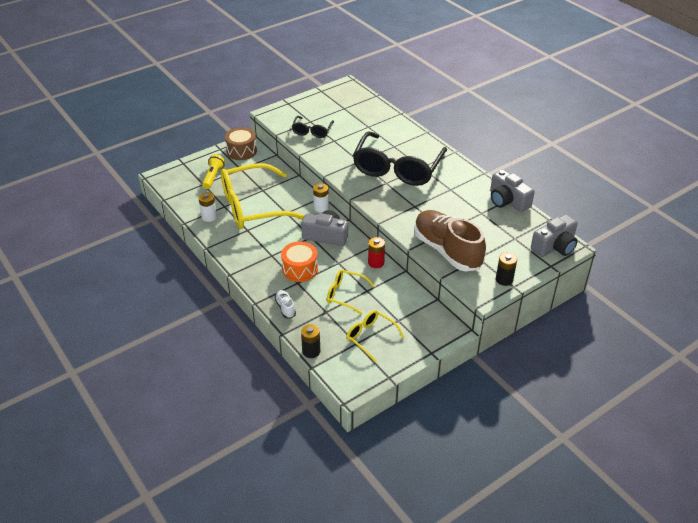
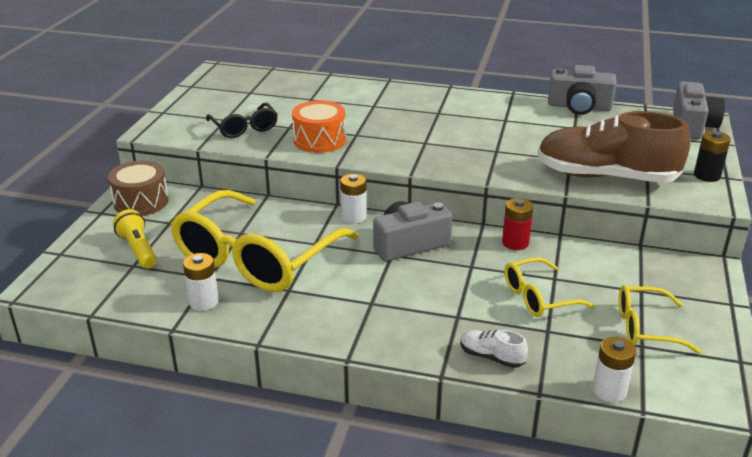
camera: 40 degrees left, 10 degrees down
(300, 269) = (436, 299): orange drum -> orange drum (319, 140)
(311, 351) = (609, 390): black battery -> white battery
(397, 168) = (414, 123): black glasses -> none

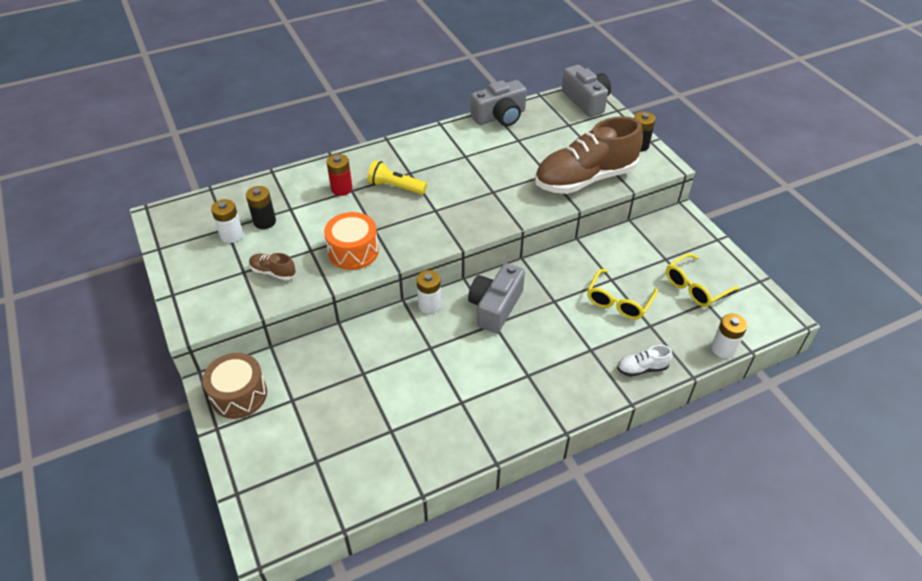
camera: 40 degrees left, 15 degrees up
(138, 249) = (300, 443): yellow flashlight -> yellow flashlight (395, 187)
(204, 302) = (414, 455): white battery -> white battery (231, 235)
(244, 128) = (273, 272): black glasses -> brown shoe
(257, 257) = (404, 388): yellow glasses -> none
(281, 99) = (264, 222): none -> black battery
(515, 243) = (559, 263): red battery -> red battery (341, 189)

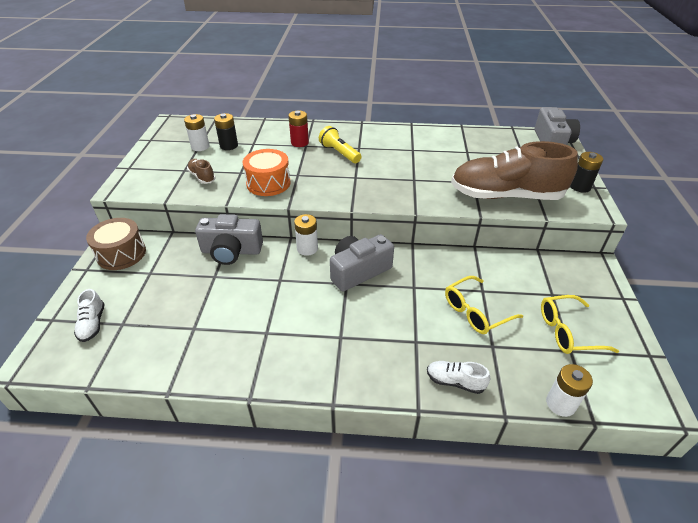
camera: 30 degrees right, 5 degrees down
(286, 476) = (92, 324): none -> white shoe
(500, 116) = (465, 132): grey camera -> grey camera (231, 251)

